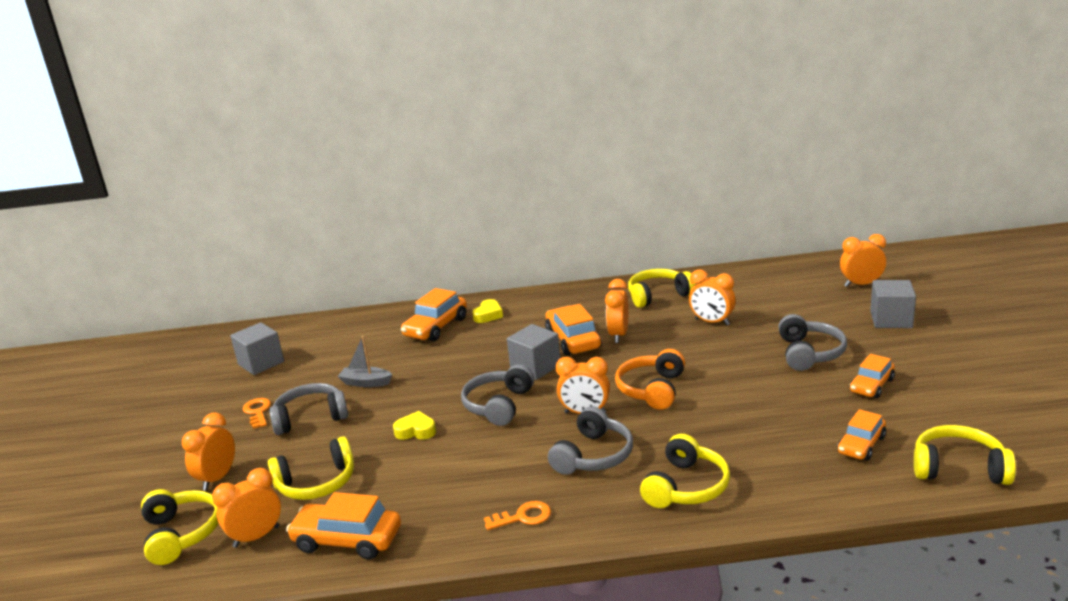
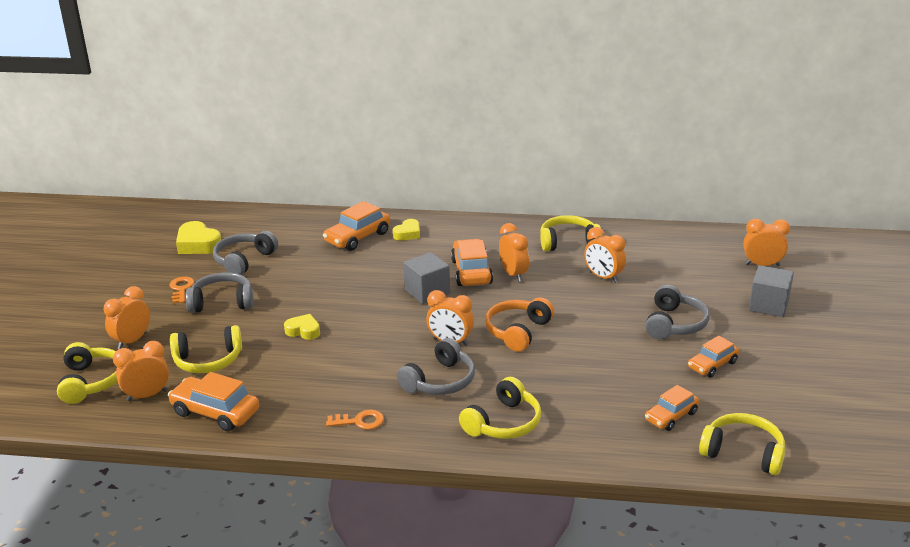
camera: 10 degrees right, 5 degrees up
(261, 363) = (198, 244): grey cube -> yellow heart
(366, 383) = (278, 279): grey boat -> none
(498, 405) = (381, 321): grey headphones -> grey headphones (244, 260)
(618, 335) = (513, 274): orange clock -> orange clock turned 135 degrees clockwise

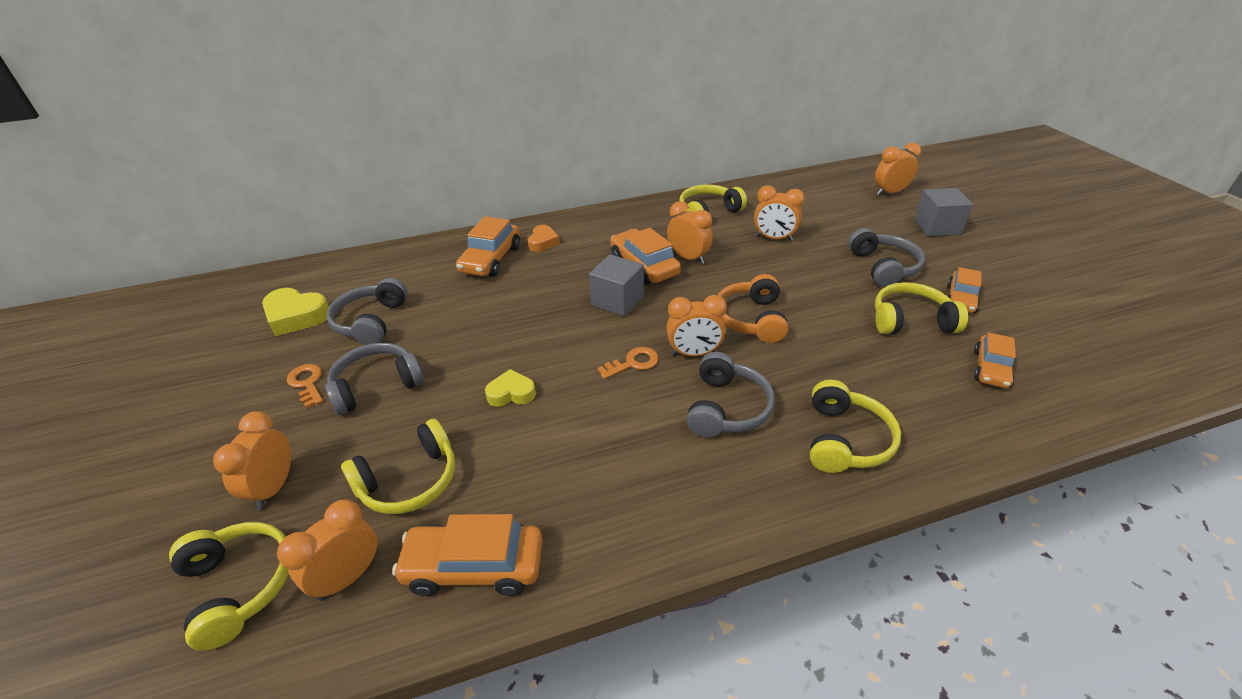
camera: 25 degrees left, 10 degrees up
(360, 421) = (682, 503): orange key -> orange key (633, 363)
(408, 234) = (543, 242): yellow heart -> orange heart
(743, 452) = (1097, 388): yellow headphones -> yellow headphones (910, 320)

